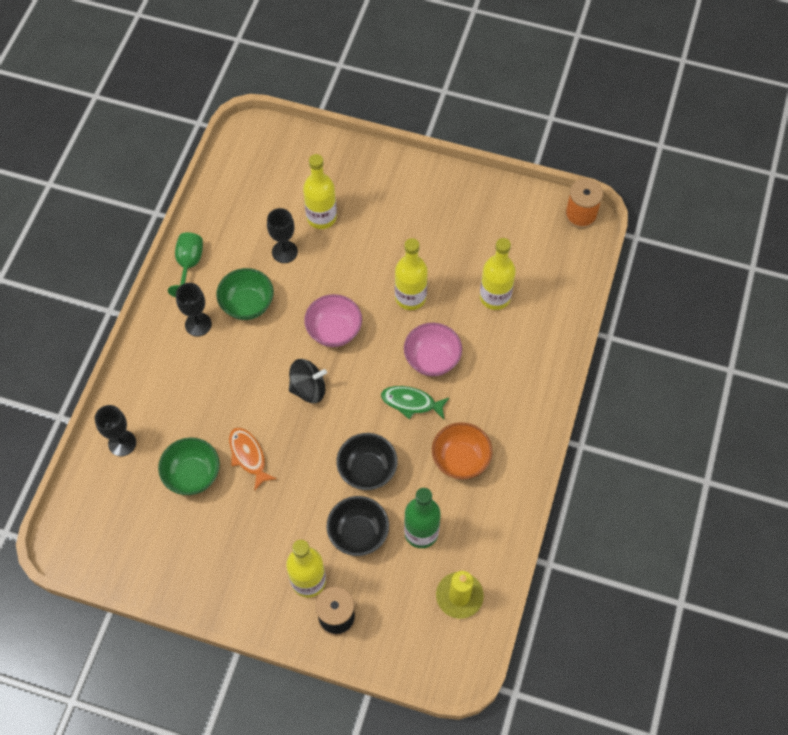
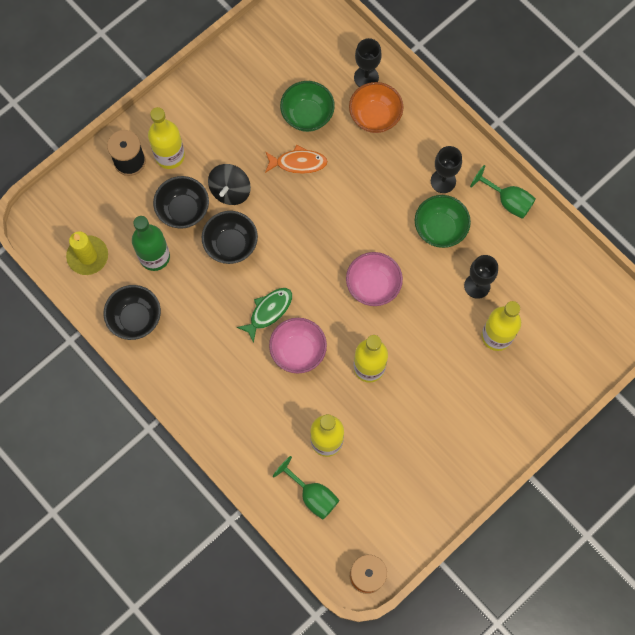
camera: 120 degrees right, 10 degrees up
(308, 388) = (330, 237): black spinning top -> black spinning top (230, 191)
(460, 460) = (195, 321): orange bowl -> orange bowl (375, 117)
(491, 514) = (135, 318): none -> black bowl
(546, 284) = (312, 495): none -> green goblet

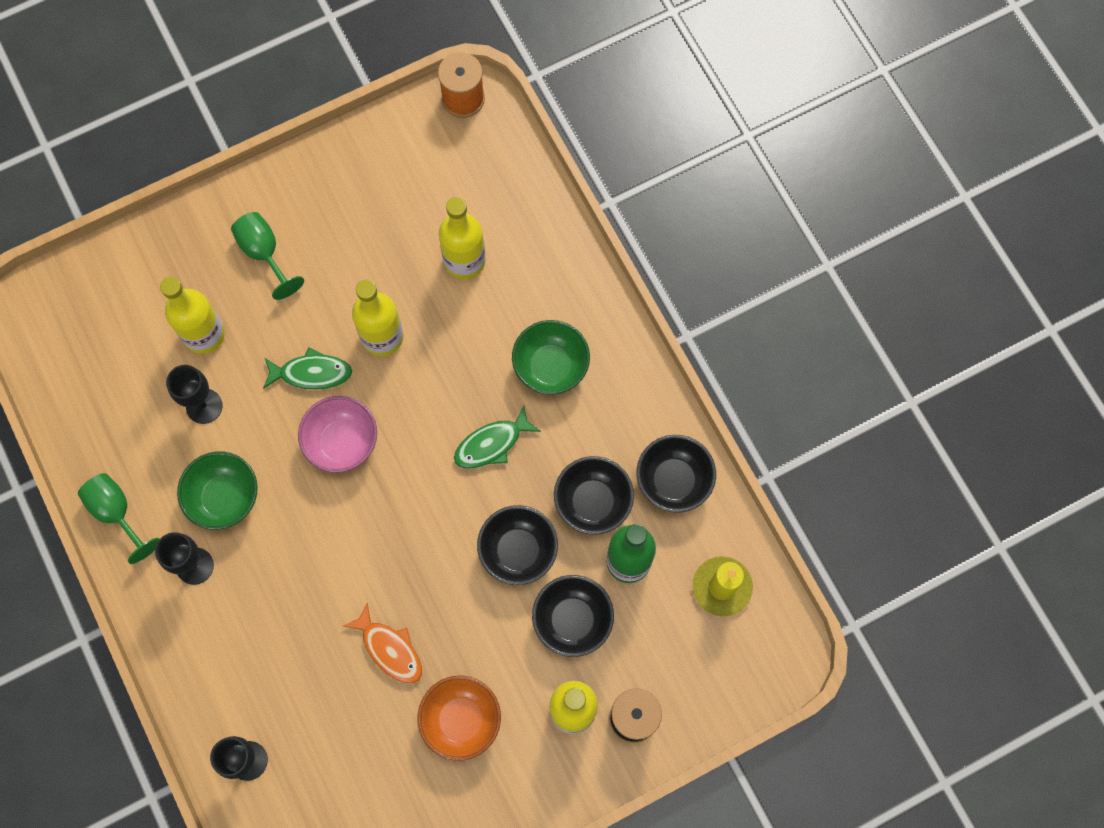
camera: 165 degrees left, 0 degrees up
(188, 290) = (592, 502): none -> black bowl
(230, 191) = (498, 632): black spinning top -> none
(298, 163) = (389, 649): orange fish -> orange fish turned 150 degrees counterclockwise
(298, 351) = (468, 381): pink bowl -> none
(307, 115) = (354, 721): green bowl -> green bowl (550, 367)
(312, 495) = (500, 202): green goblet -> green goblet (264, 253)
(375, 117) = (256, 692): orange bowl -> orange bowl (461, 720)
(410, 328) = (311, 373): none -> green fish

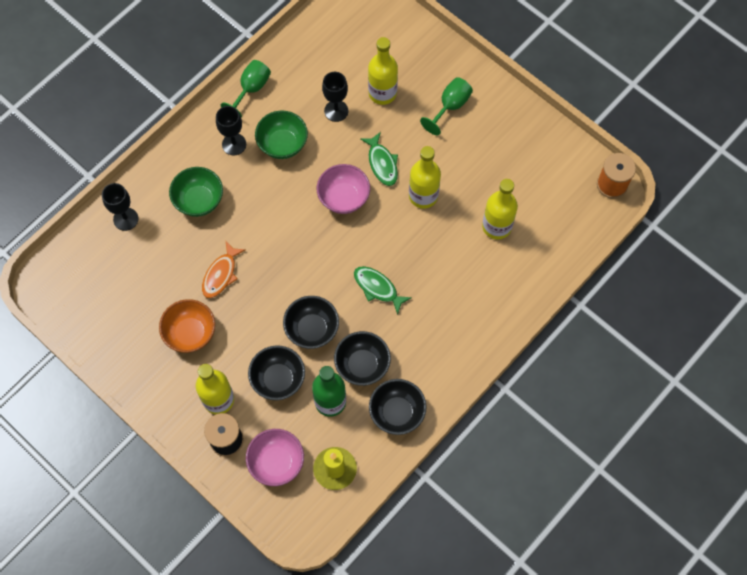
camera: 70 degrees right, 5 degrees down
(550, 367) = (445, 306): green bowl -> green bowl (199, 200)
(687, 660) = (276, 462): none -> pink bowl

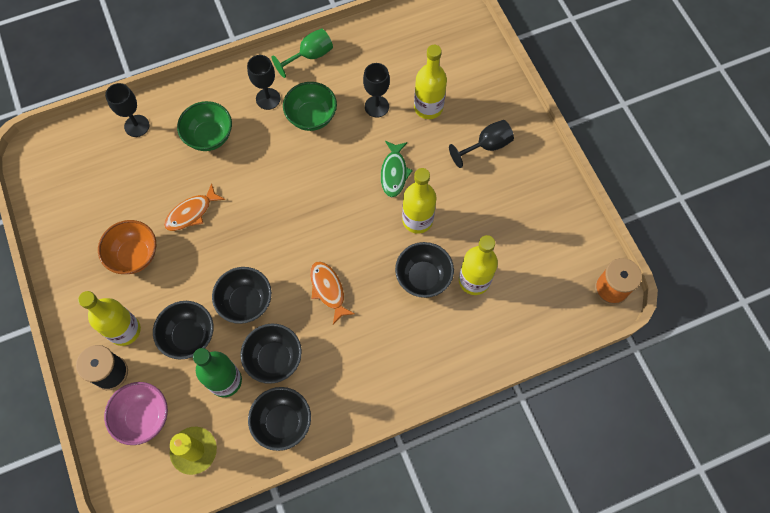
camera: 25 degrees right, 0 degrees up
(343, 198) = (341, 190): pink bowl -> none
(377, 288) = (328, 290): green fish -> orange fish
(450, 106) = (486, 146): green goblet -> black goblet
(453, 242) = (423, 277): none -> black bowl

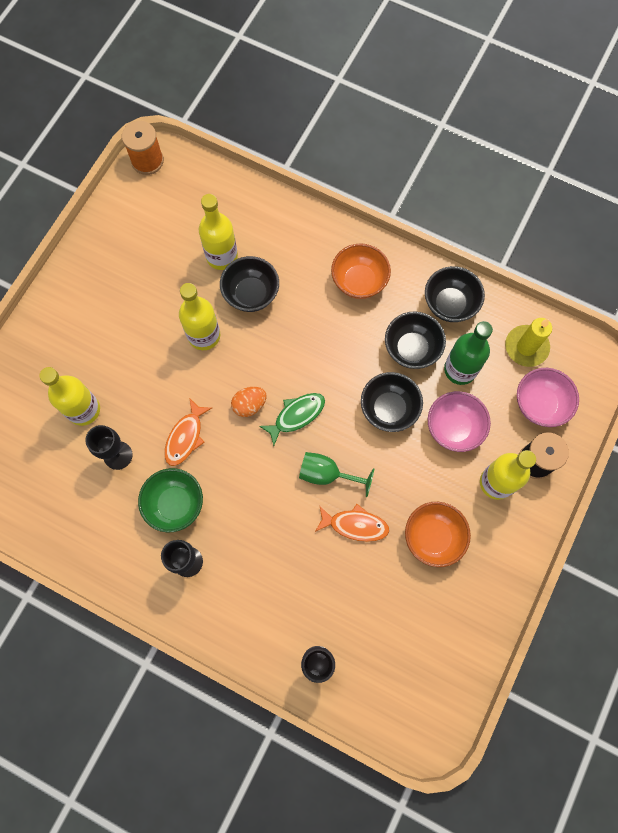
camera: 130 degrees left, 5 degrees up
(189, 336) = (454, 428): black bowl -> pink bowl
(209, 136) = (271, 580): green bowl -> none
(310, 56) = (108, 564): green goblet -> green goblet (327, 474)
(328, 290) = (323, 355): orange fish -> orange fish (185, 437)
(337, 211) = (249, 405): none -> orange egg
(364, 367) = (359, 281): none -> orange bowl
(394, 172) = (174, 387): green fish -> green fish (296, 415)
(486, 146) = (87, 333): black goblet -> none

